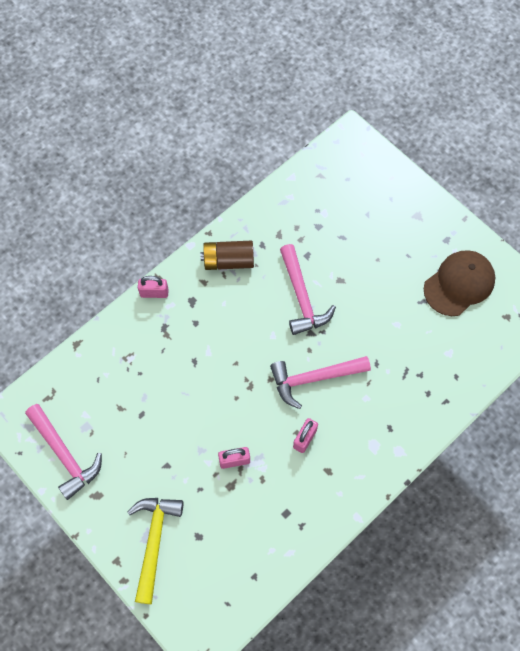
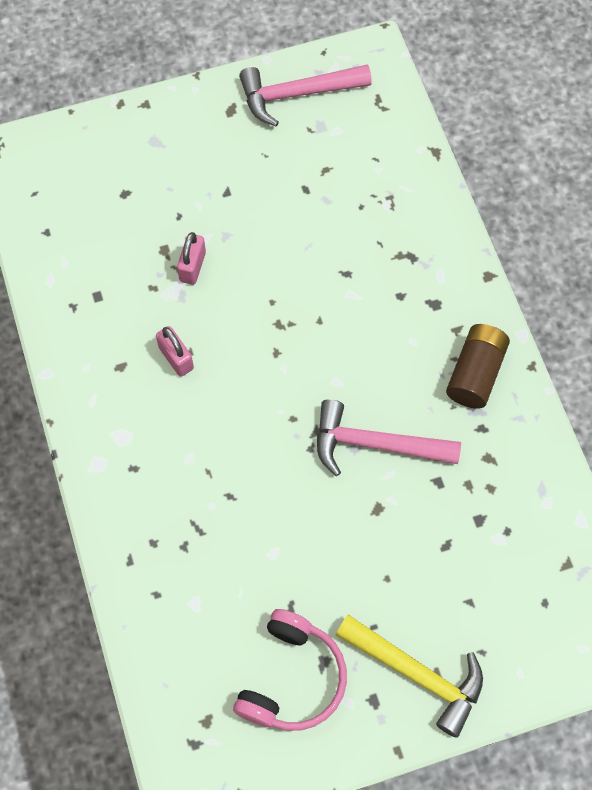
camera: 115 degrees right, 0 degrees up
(154, 293) = (467, 263): pink padlock -> none
(154, 542) = (145, 147): yellow hammer -> yellow hammer (417, 673)
(314, 378) = (249, 406): pink hammer -> none
(459, 284) = (292, 678): brown cap -> pink headphones

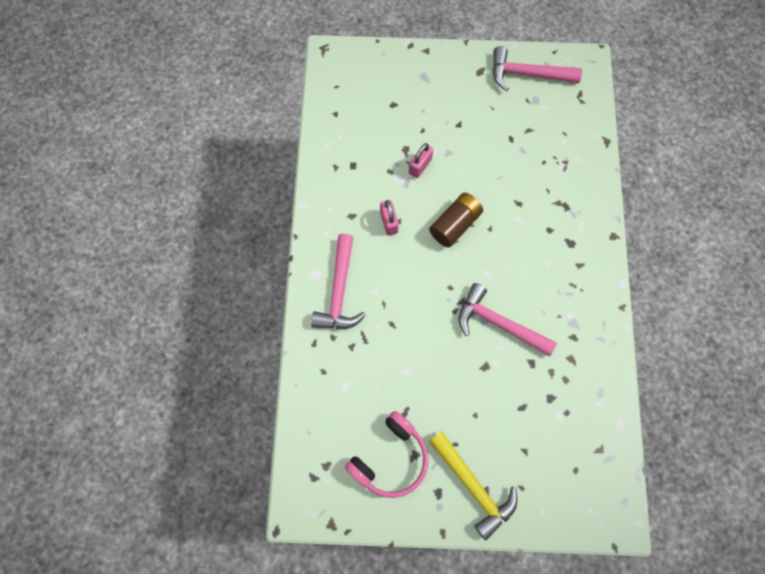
camera: 20 degrees right, 5 degrees up
(140, 476) = (339, 291): none -> pink hammer
(475, 373) = (582, 299): brown battery -> brown battery (455, 225)

